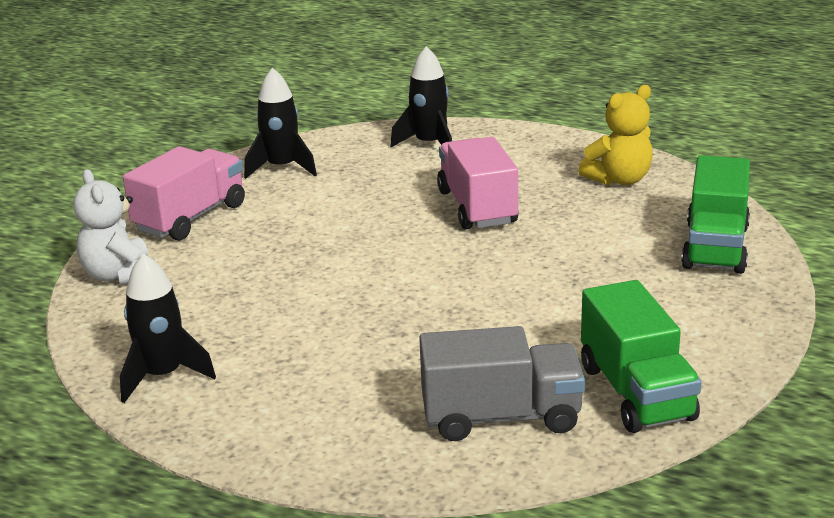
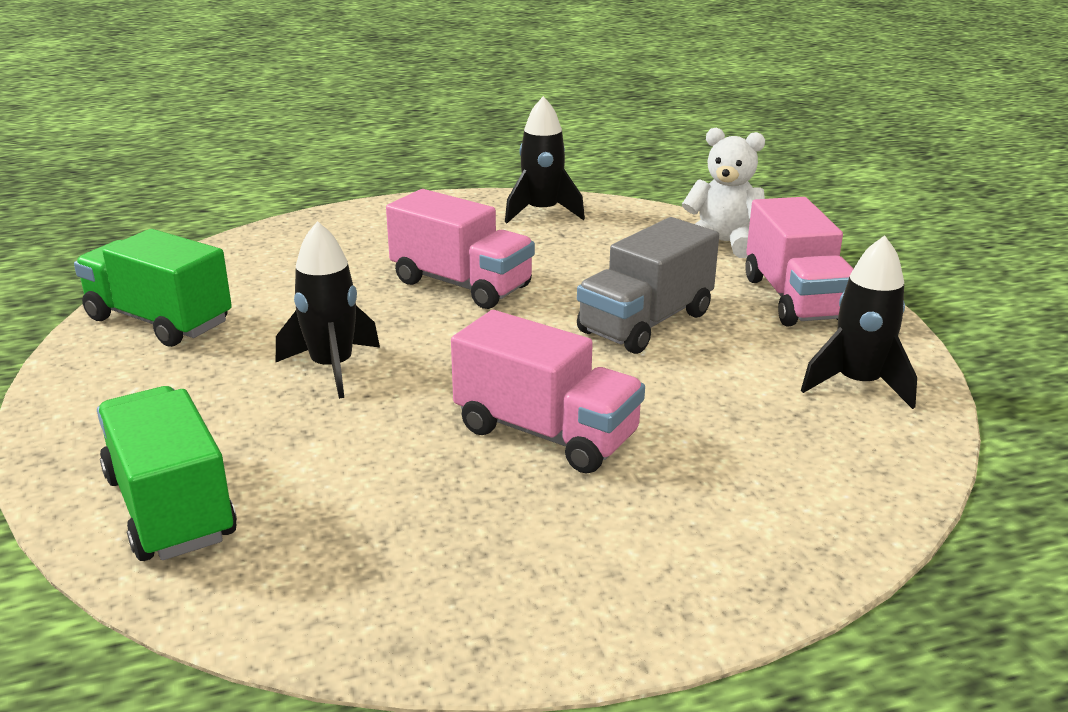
camera: 135 degrees right, 0 degrees up
(365, 323) = (461, 284): none -> pink truck
(429, 144) = (783, 509): black rocket -> black rocket (332, 368)
(501, 417) = (260, 271): grey truck -> grey truck (645, 323)
(619, 179) = (417, 576): yellow teddy bear -> none

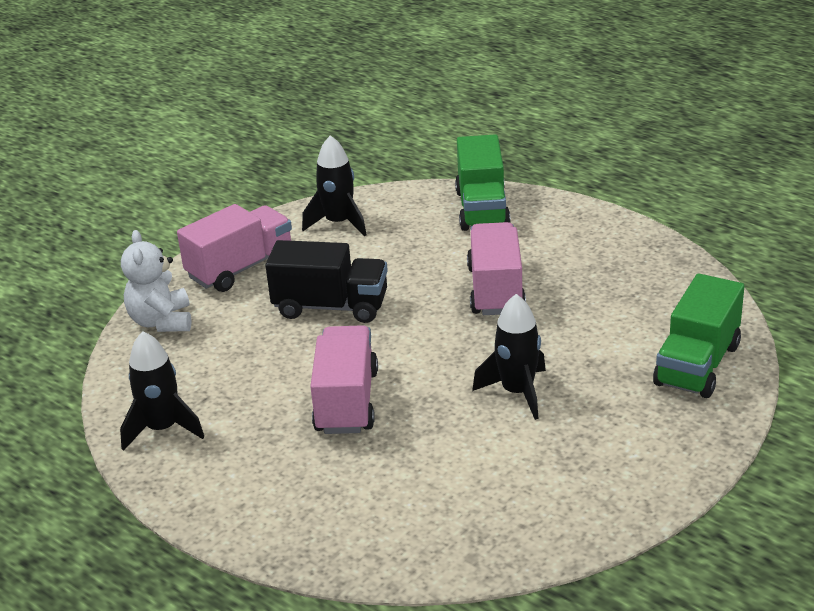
camera: 120 degrees left, 5 degrees up
(159, 321) = (551, 509): green truck -> green truck (482, 209)
(645, 323) = (331, 307): grey truck -> black truck

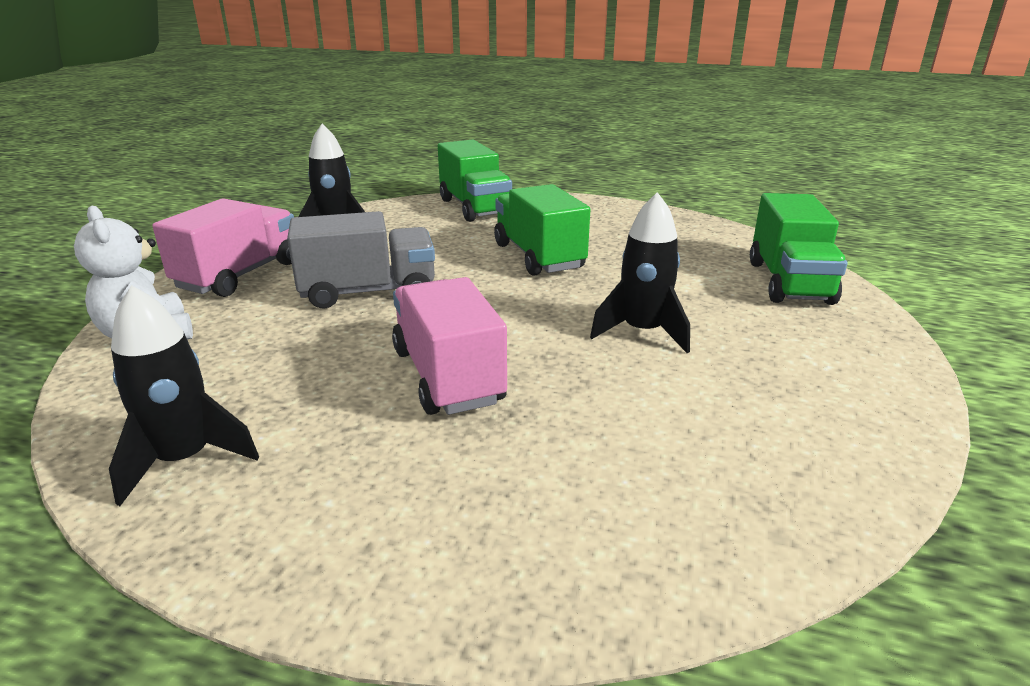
camera: 25 degrees left, 5 degrees down
(331, 307) = (368, 292): black truck -> grey truck
(496, 290) = (538, 256): pink truck -> green truck

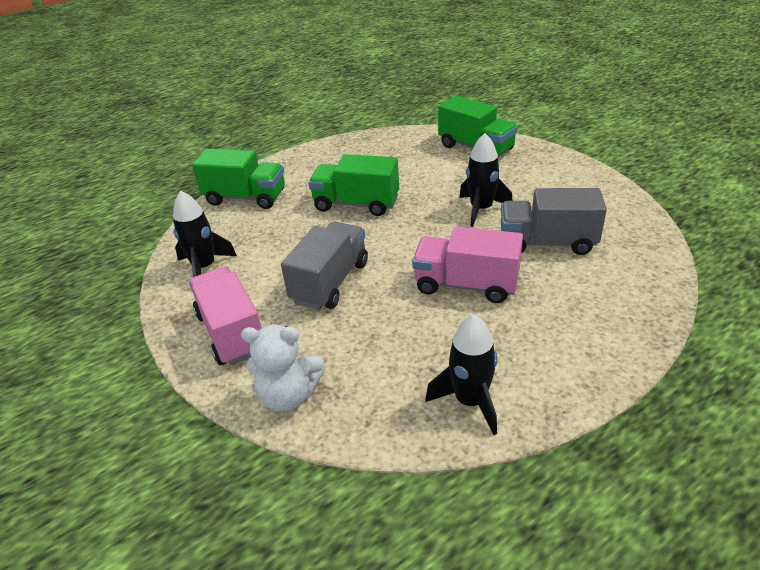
camera: 50 degrees left, 10 degrees up
(633, 411) = (547, 242): none -> grey truck

